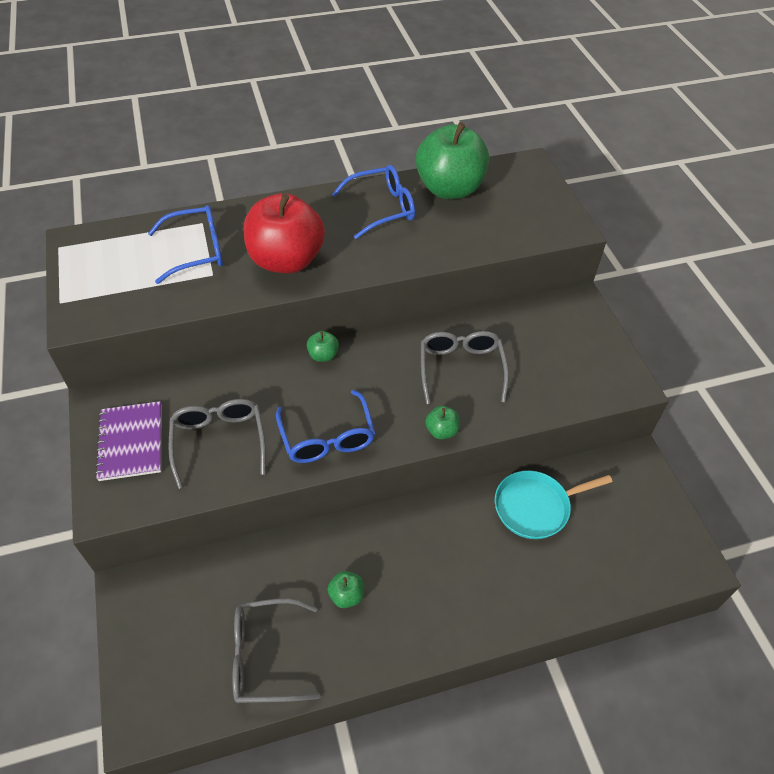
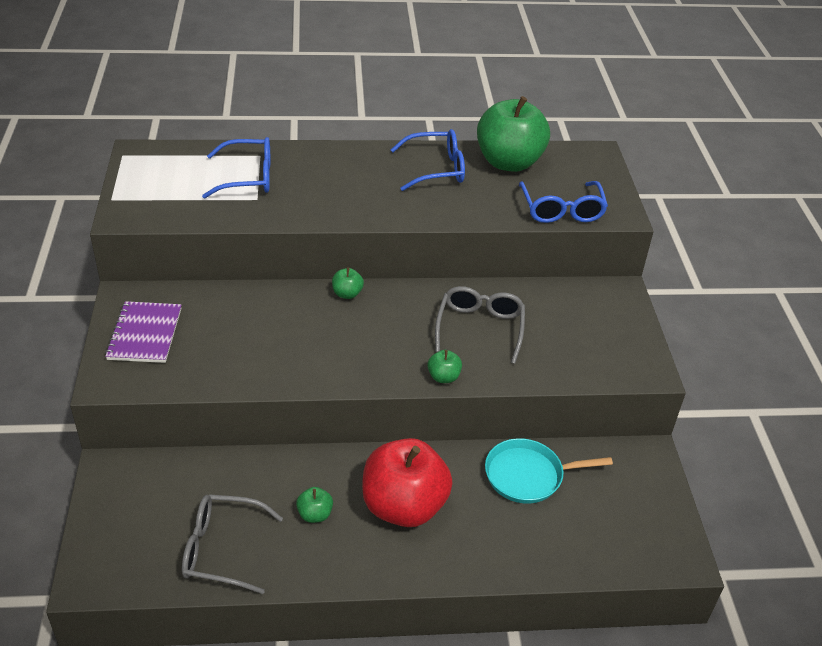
camera: 10 degrees right, 10 degrees down
(219, 441) = (226, 348): grey glasses -> none
(286, 260) = (330, 198): red apple -> red apple (404, 506)
(327, 438) = (330, 363): blue glasses -> blue glasses (561, 210)

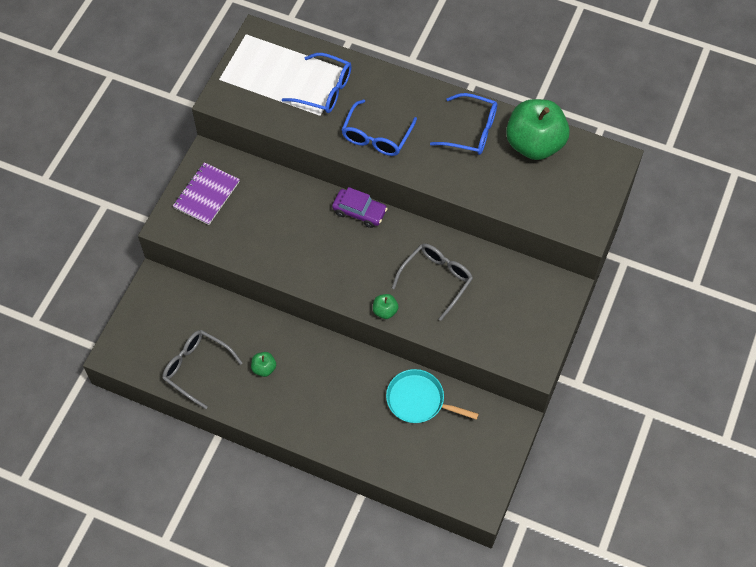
camera: 30 degrees right, 20 degrees up
(347, 294) = (359, 211): green apple -> purple car
(404, 506) = (323, 387): red apple -> none
(561, 210) = (542, 210): blue glasses -> blue glasses (376, 136)

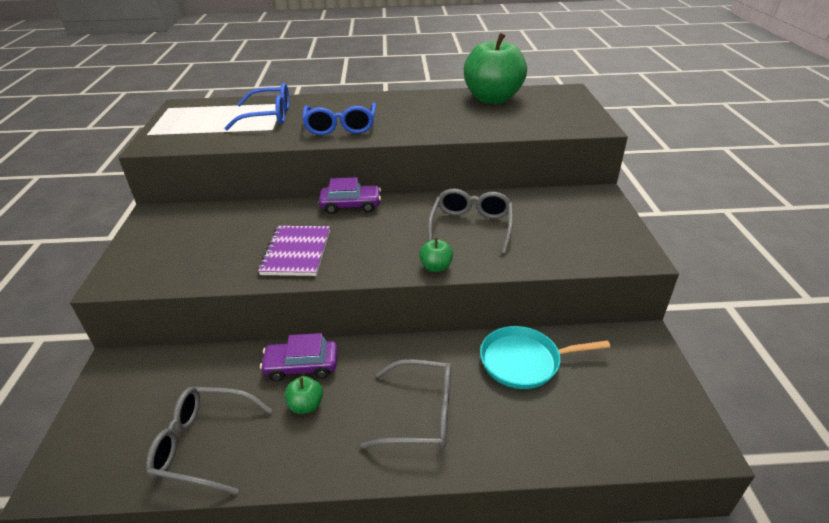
camera: 25 degrees left, 25 degrees down
(206, 194) = (161, 241): purple notebook -> purple notebook (296, 252)
(273, 336) = (302, 366): none -> purple car
(330, 407) = (422, 414): none -> grey glasses
(471, 131) = (430, 105): blue glasses -> none

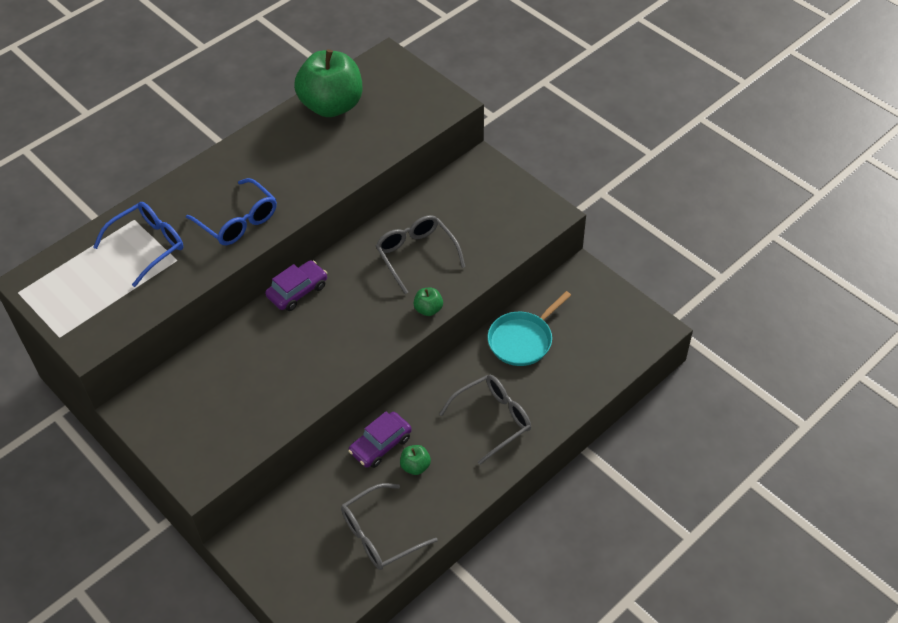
camera: 40 degrees left, 15 degrees up
(296, 252) = (310, 362): purple notebook -> none

